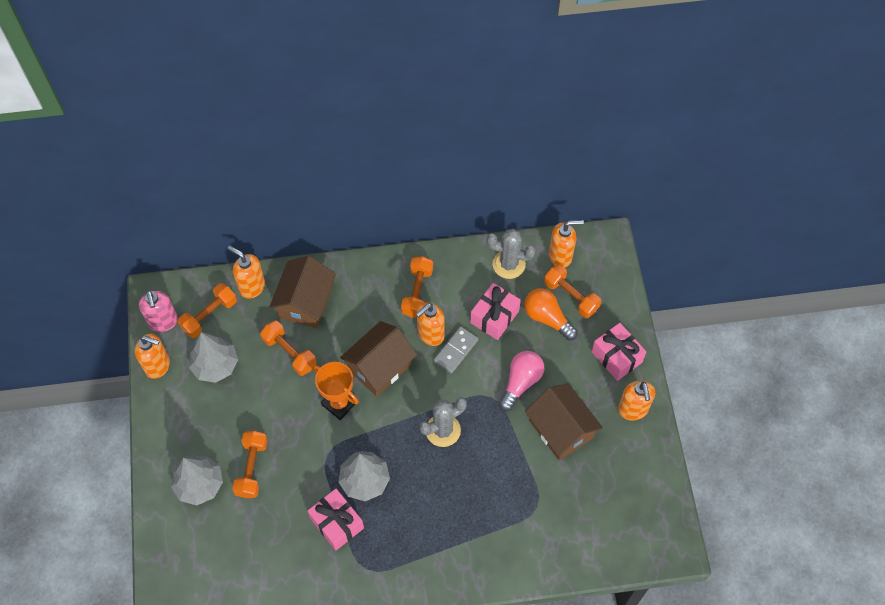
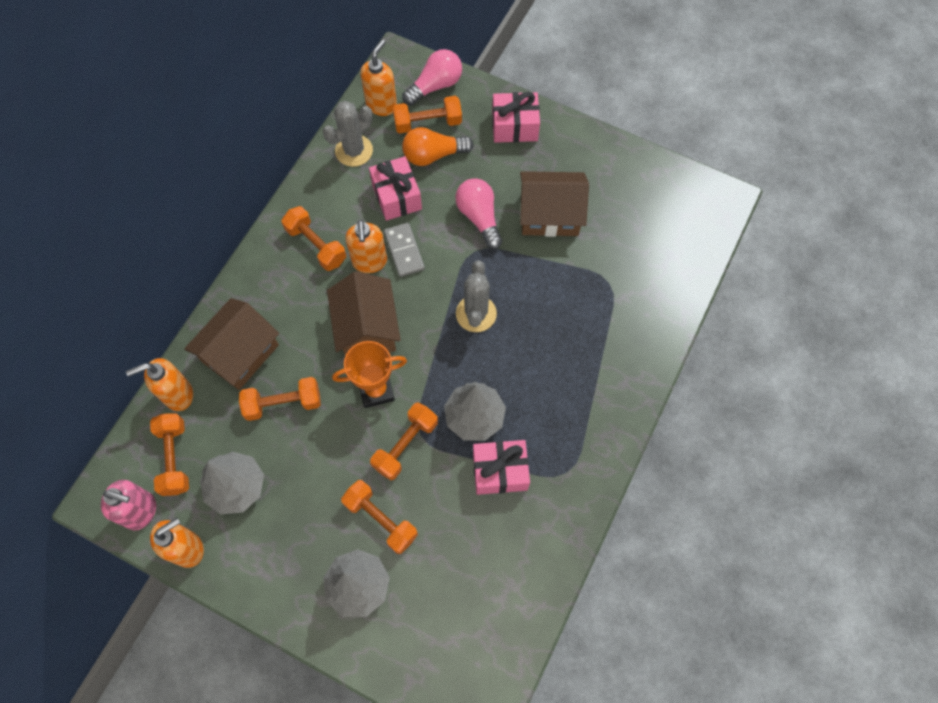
camera: 55 degrees left, 5 degrees up
(305, 302) = (240, 353): brown house -> brown house turned 75 degrees clockwise
(313, 449) = (405, 445): none -> orange dumbbell
(606, 280) = (435, 86): none -> pink light bulb
(633, 410) = (574, 147): orange soap dispenser -> none

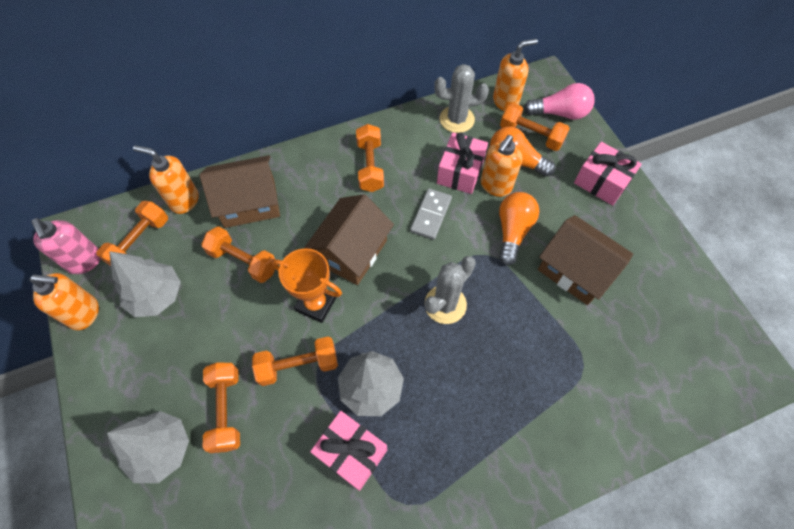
camera: 40 degrees right, 5 degrees down
(369, 262) = (397, 205): orange soap dispenser -> orange soap dispenser (495, 186)
(479, 217) = (512, 231): pink light bulb -> orange light bulb

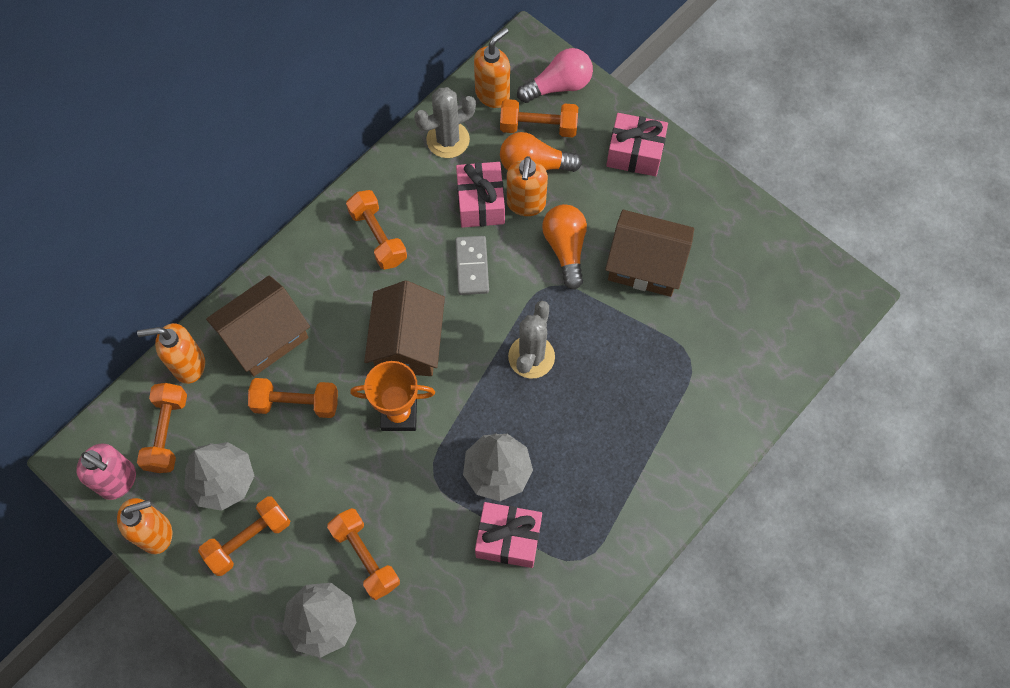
camera: 25 degrees left, 5 degrees up
(298, 365) = (414, 483): orange dumbbell -> orange dumbbell (248, 539)

